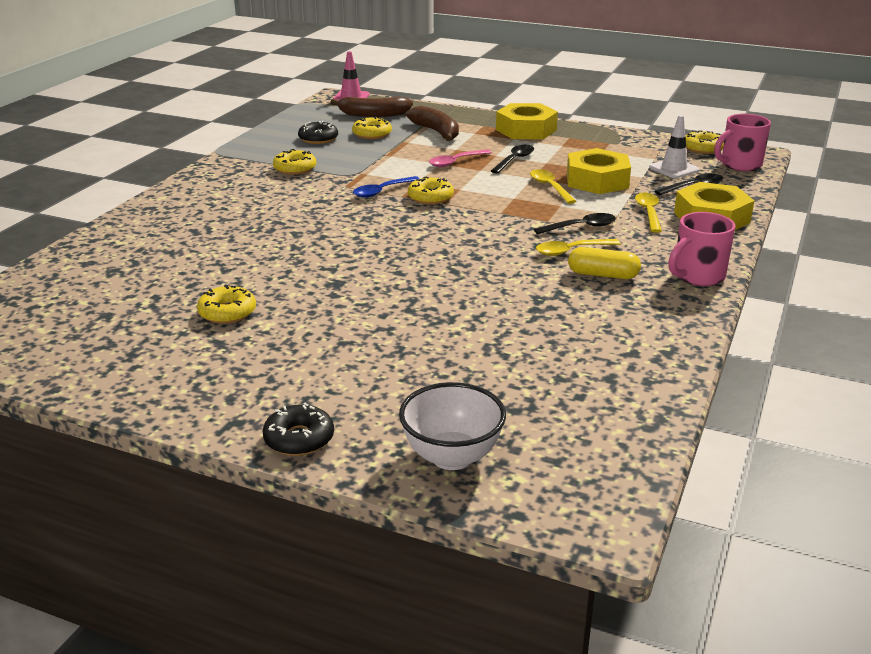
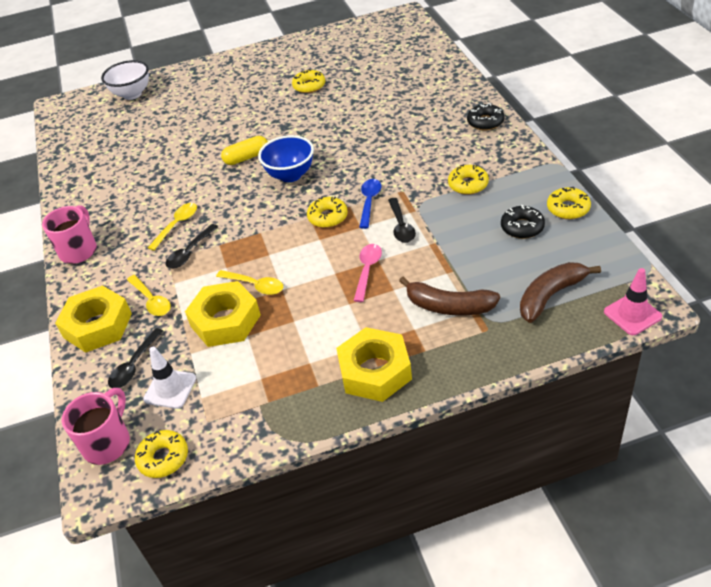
camera: 145 degrees right, 15 degrees up
(299, 439) = (197, 69): black donut -> black donut (485, 122)
(372, 134) = (494, 263): yellow donut -> yellow donut (568, 208)
(408, 238) = (290, 175): none -> blue bowl
(514, 160) = (324, 306): black spoon -> black spoon (401, 226)
(603, 275) = (141, 217): yellow capsule -> yellow capsule (246, 158)

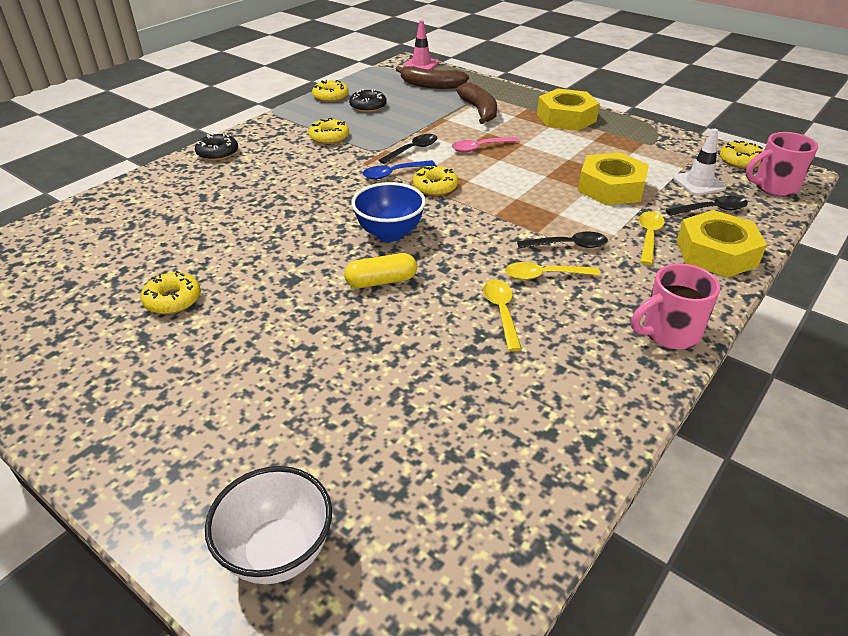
camera: 130 degrees left, 5 degrees down
(246, 158) = (381, 281): yellow capsule -> yellow capsule turned 45 degrees counterclockwise
(255, 285) = (558, 190): yellow spoon -> yellow spoon (501, 312)

